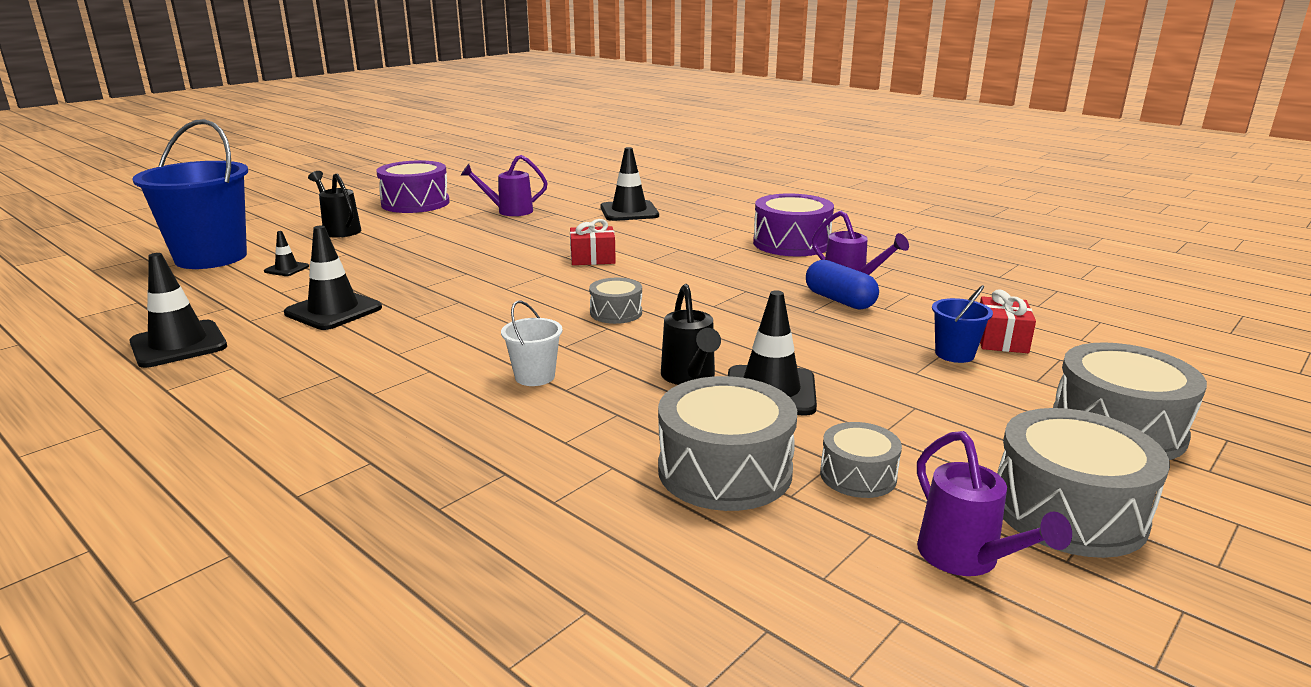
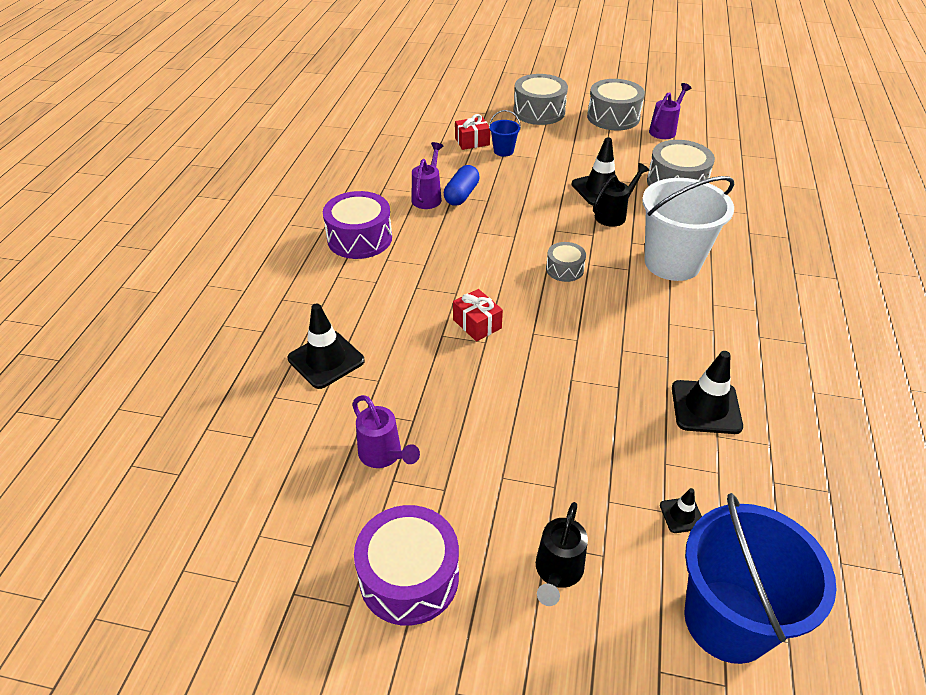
camera: 120 degrees left, 20 degrees up
(178, 344) = (835, 449): black traffic cone -> none
(535, 376) = (672, 263): white bucket -> white bucket, size x2.29
(858, 475) = (642, 155): grey drum -> none

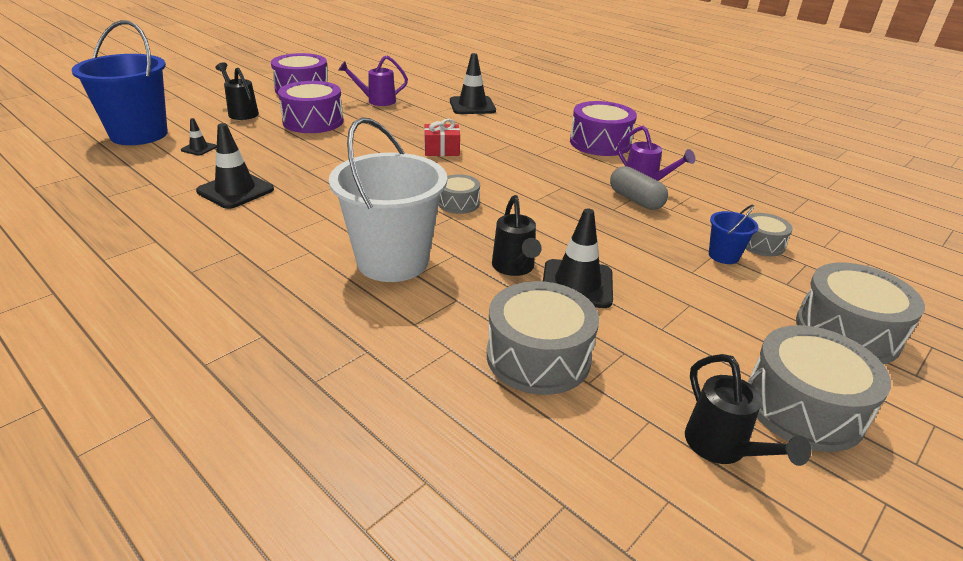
camera: 120 degrees right, 10 degrees down
(461, 195) = (635, 200): blue capsule -> grey capsule
(472, 141) = (761, 244): red gift -> grey drum
(509, 470) = (313, 121): none -> purple drum
(664, 130) = (722, 448): purple watering can -> black watering can

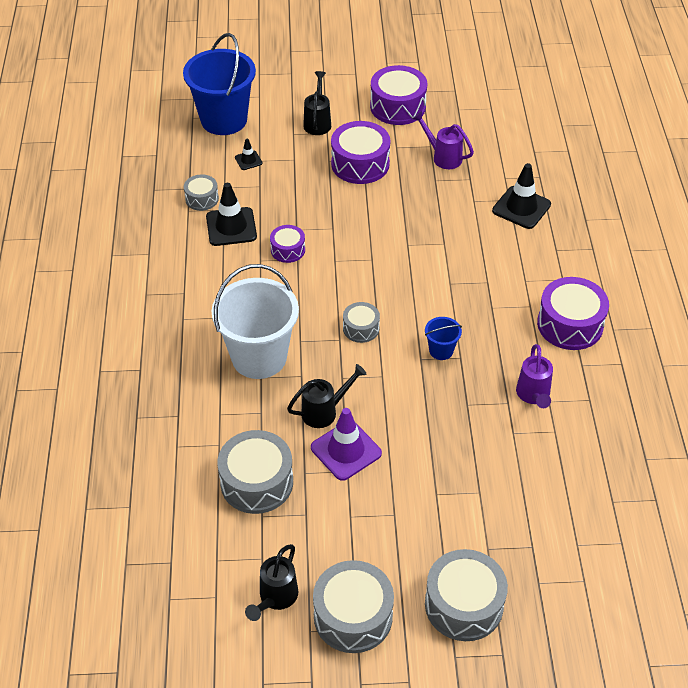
camera: 45 degrees right, 15 degrees up
(317, 184) = (288, 250): none -> purple drum
(442, 150) = (420, 258): red gift -> none
(514, 268) = (324, 411): black watering can -> black watering can turned 150 degrees counterclockwise
(577, 284) = (346, 450): black traffic cone -> purple traffic cone
(635, 200) = (498, 407): grey capsule -> none
(723, 256) = (481, 498): blue bucket -> blue bucket (441, 350)
(761, 244) = (529, 509): grey drum -> grey drum (202, 199)

